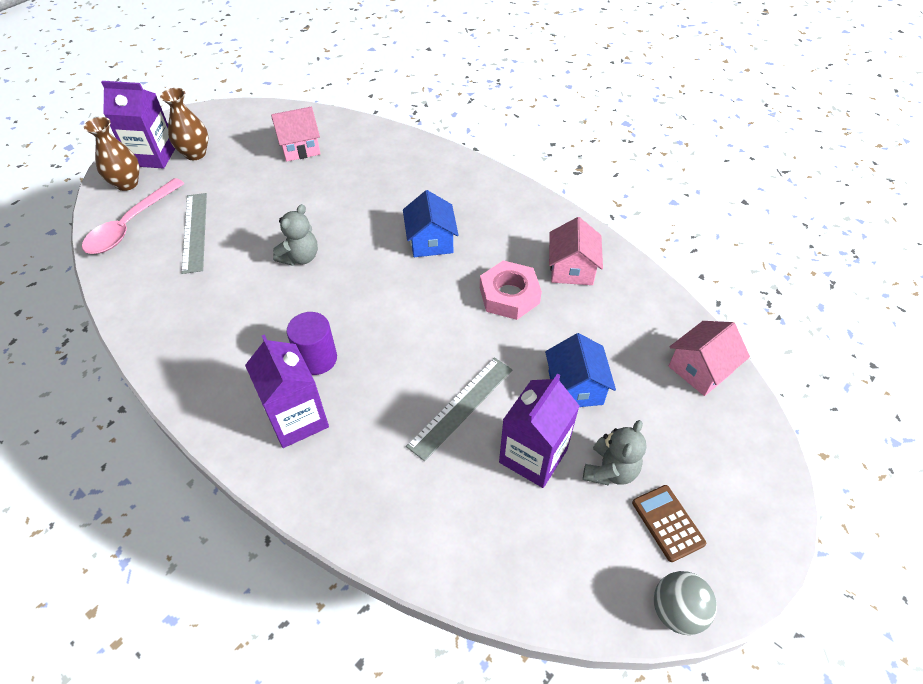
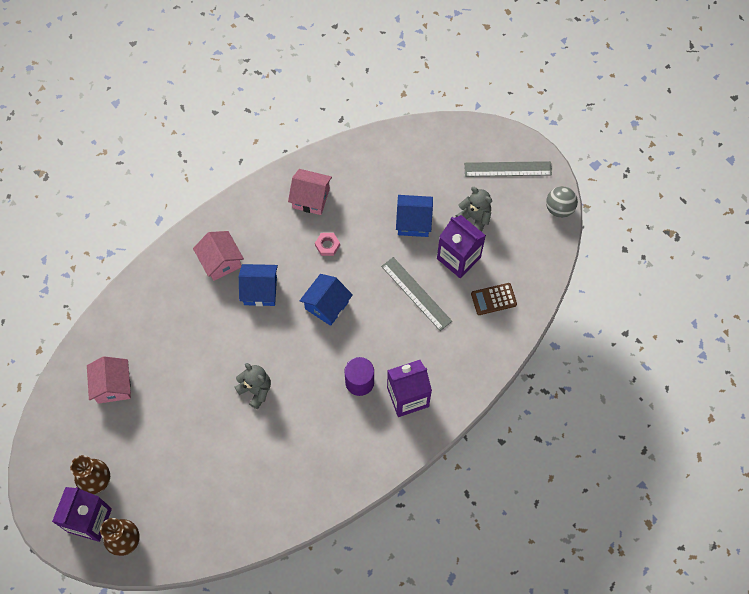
camera: 80 degrees left, 15 degrees up
(130, 225) = (185, 531): pink spoon -> none
(194, 232) = (206, 475): grey ruler -> grey ruler (508, 169)
(423, 307) = (326, 305): none -> blue house
(509, 295) = (327, 245): pink nut -> pink nut, size x0.54
(668, 523) = (511, 197): brown calculator -> brown calculator (493, 299)
(700, 369) = (413, 145): pink house -> pink house (220, 262)

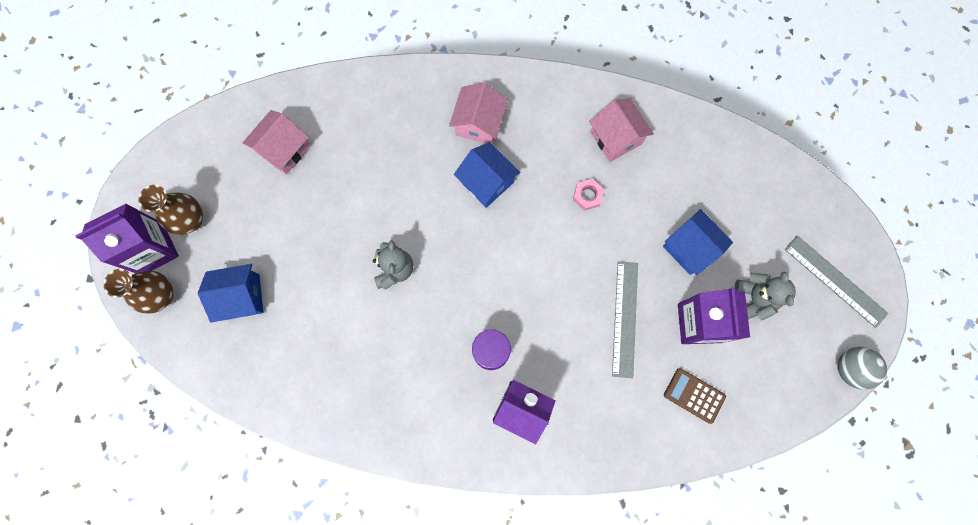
camera: 45 degrees right, 10 degrees up
(326, 305) = (532, 251): blue house -> blue house (241, 297)

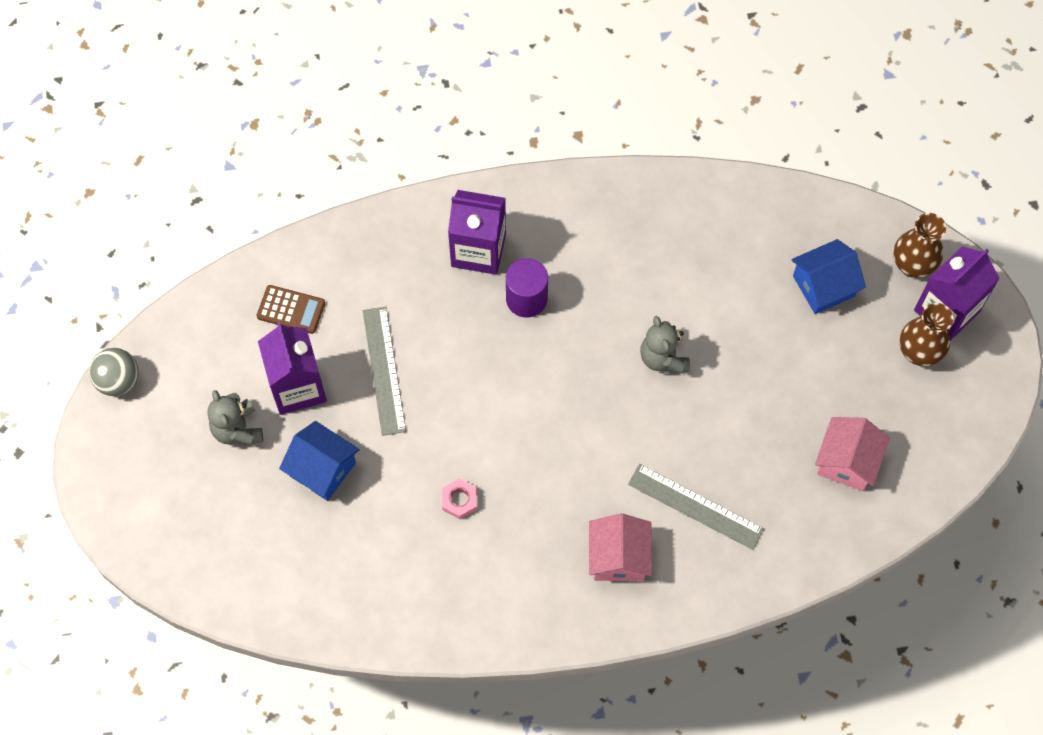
camera: 165 degrees right, 10 degrees down
(487, 182) = (586, 486): blue house -> none
(616, 137) = (440, 583): pink house -> none
(835, 281) = (143, 474): grey ruler -> grey ruler (695, 506)

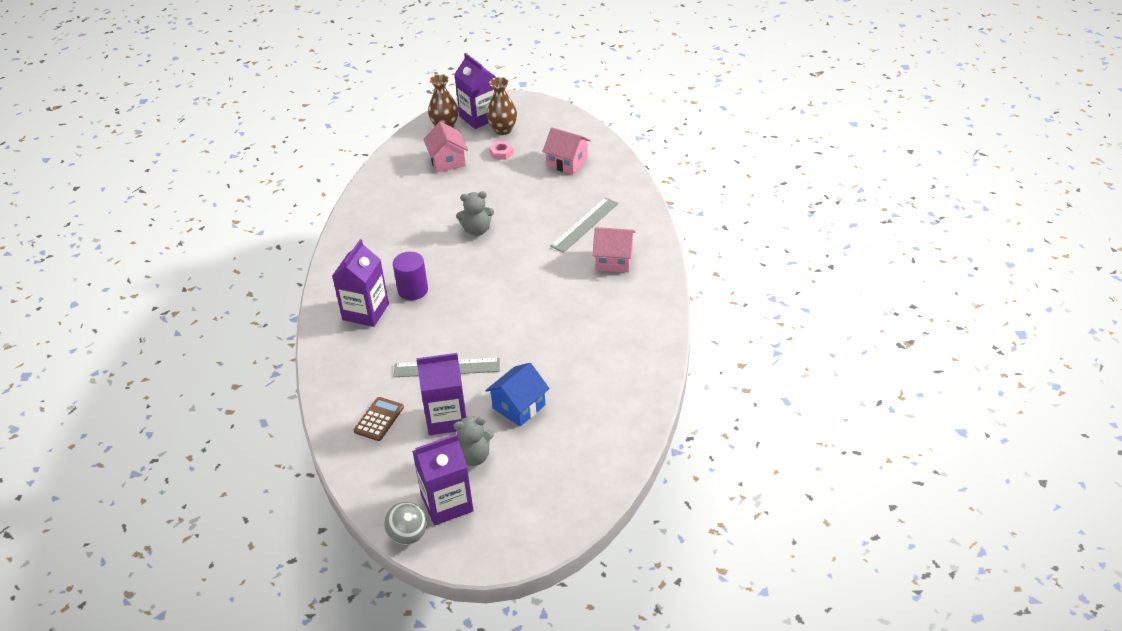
camera: 80 degrees left, 25 degrees down
(166, 413) = (447, 503): none -> purple carton
(459, 500) = (559, 333): pink nut -> pink nut (501, 153)
(823, 286) = (447, 161): blue house -> pink house

